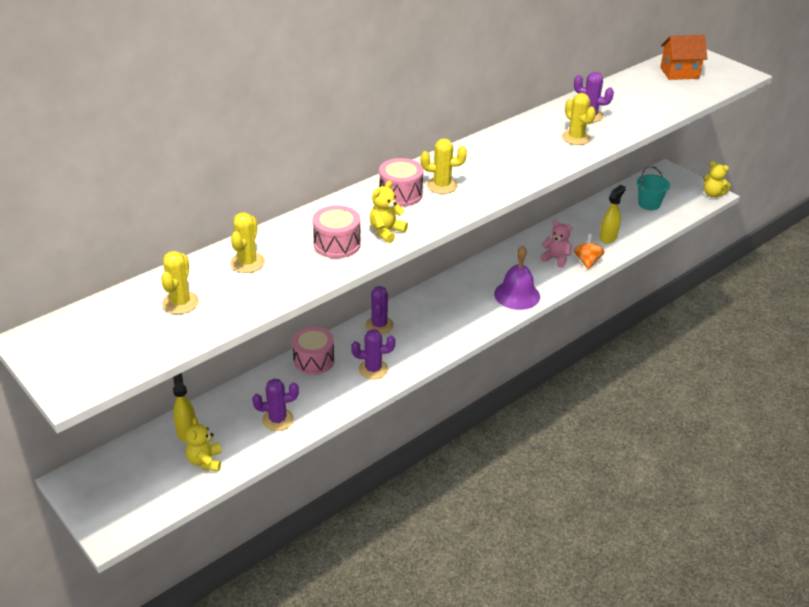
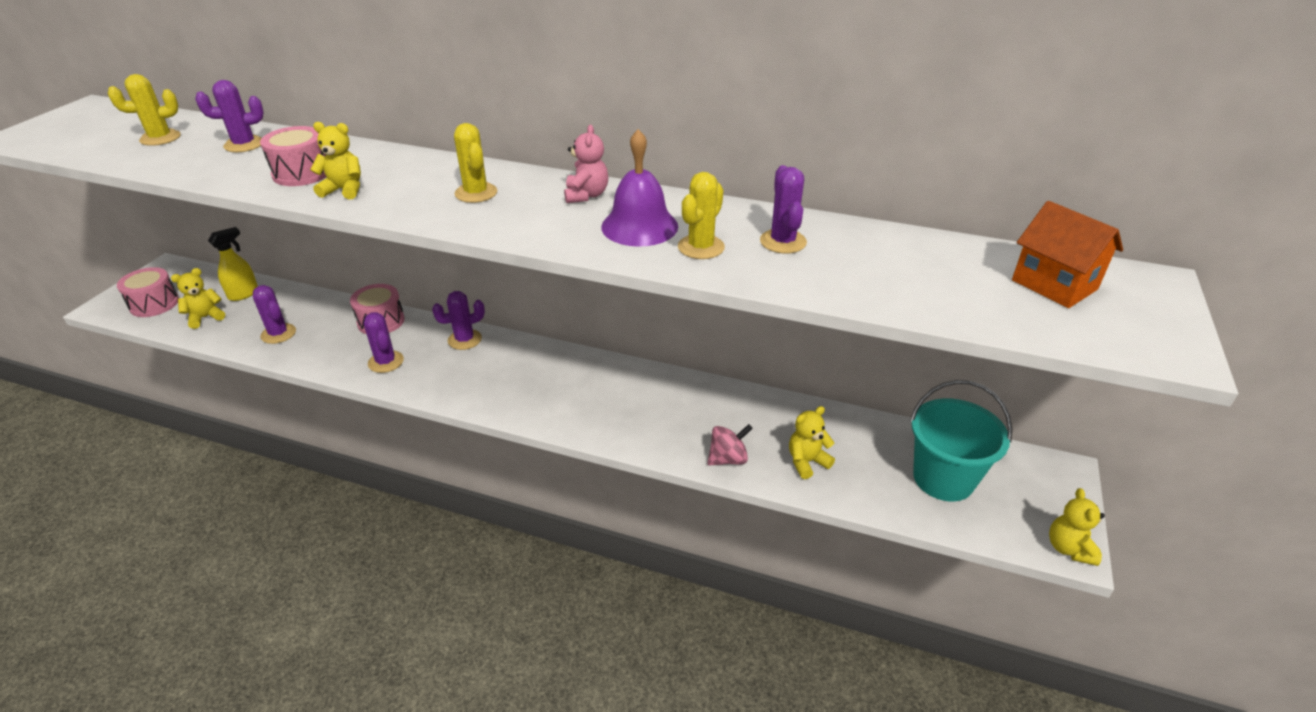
camera: 60 degrees right, 0 degrees up
(247, 263) = (244, 145): yellow cactus -> purple cactus
(400, 194) = (435, 176): pink drum -> pink drum (154, 304)
(517, 295) = (597, 419): purple bell -> purple bell (639, 226)
(556, 259) = (706, 428): pink teddy bear -> pink teddy bear (586, 195)
(587, 261) = (728, 459): orange spinning top -> pink spinning top
(608, 238) = (807, 462): yellow spray bottle -> yellow teddy bear
(649, 204) = (943, 478): turquoise bucket -> turquoise bucket, size x1.57

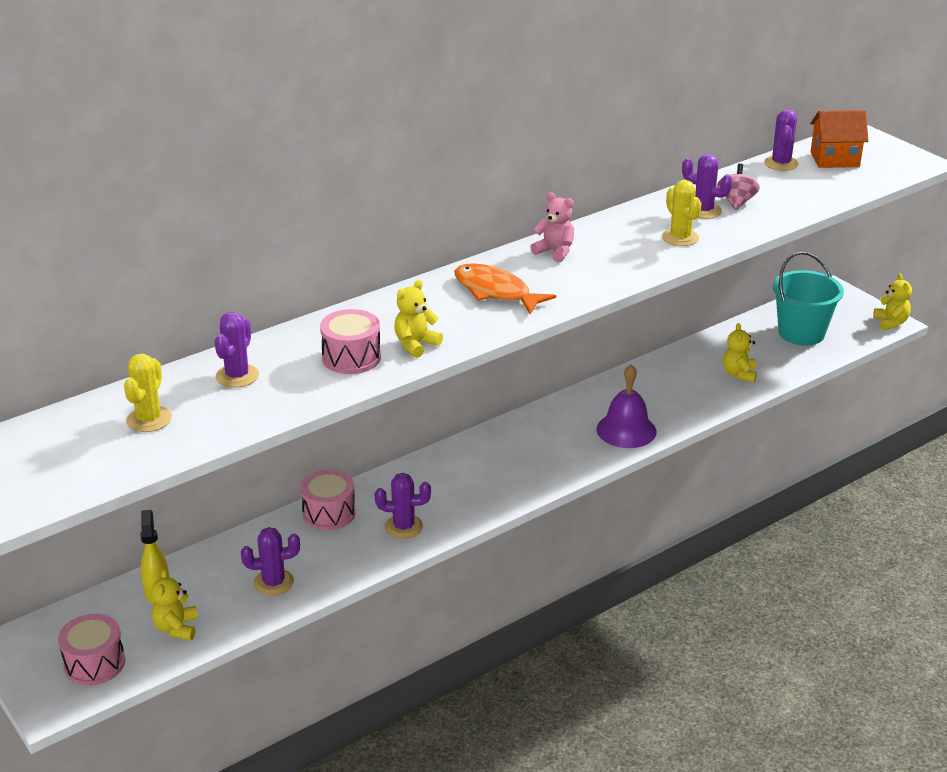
camera: 55 degrees left, 5 degrees down
(464, 339) = (419, 473): purple cactus -> purple cactus (781, 163)
(476, 193) = (495, 292): yellow cactus -> orange fish
(639, 226) = (627, 248): purple bell -> purple bell (626, 430)
(728, 459) = (705, 403): pink spinning top -> pink spinning top (736, 202)
(1069, 548) = (890, 323): yellow teddy bear -> yellow teddy bear turned 135 degrees counterclockwise

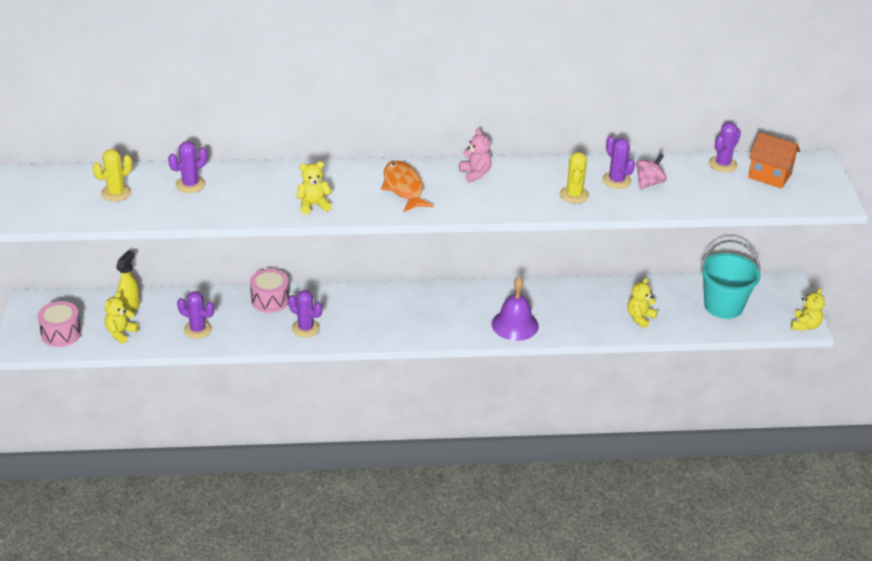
camera: 30 degrees right, 5 degrees up
(351, 357) = (267, 198): pink drum -> none

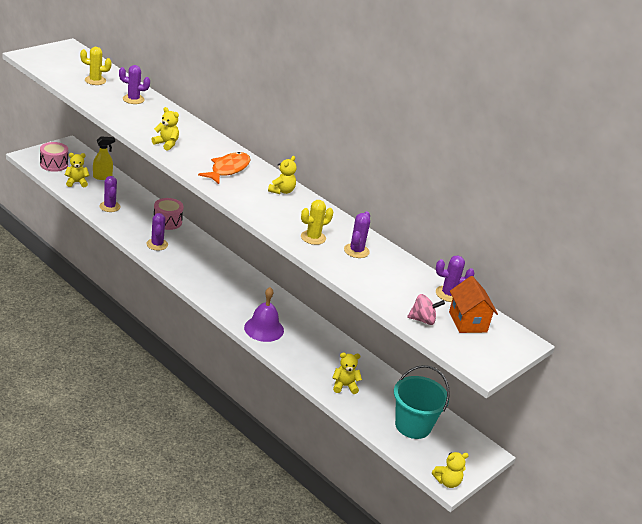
camera: 45 degrees right, 5 degrees down
(475, 173) = (282, 191): pink teddy bear -> yellow teddy bear
(649, 183) = (374, 266): pink spinning top -> pink spinning top (422, 320)

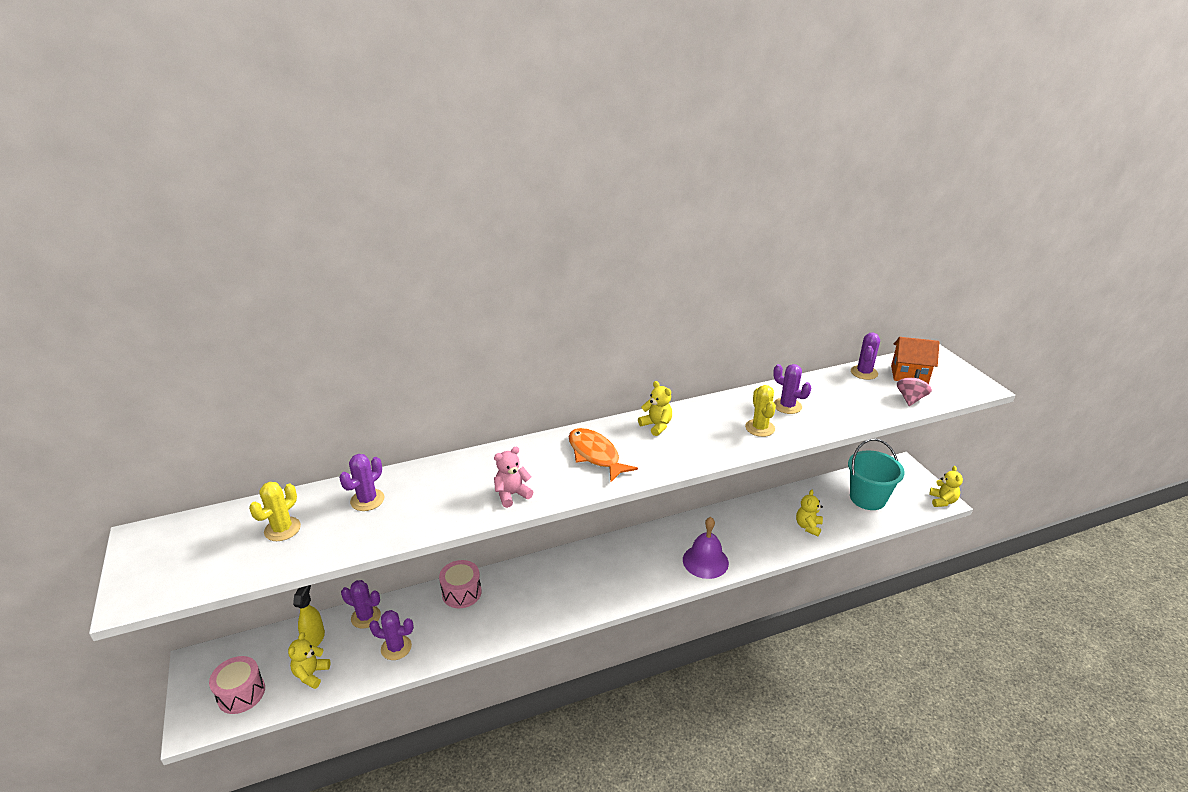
camera: 60 degrees left, 0 degrees up
(157, 244) = (509, 616): purple cactus -> purple cactus (366, 617)
(166, 144) = (512, 495): yellow teddy bear -> pink teddy bear

